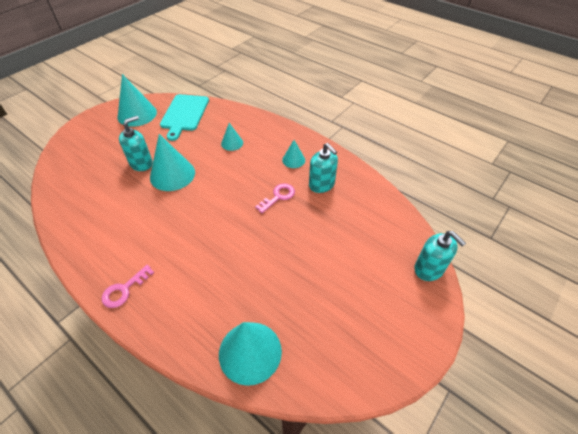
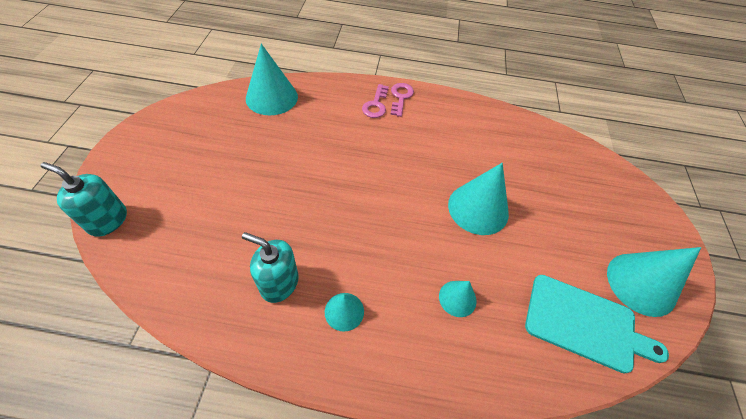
camera: 145 degrees right, 5 degrees up
(141, 163) = (528, 206): turquoise soap dispenser -> none
(184, 114) = (584, 324): turquoise cutting board -> turquoise cutting board turned 135 degrees clockwise
(278, 196) = (329, 236): pink key -> pink key (376, 105)

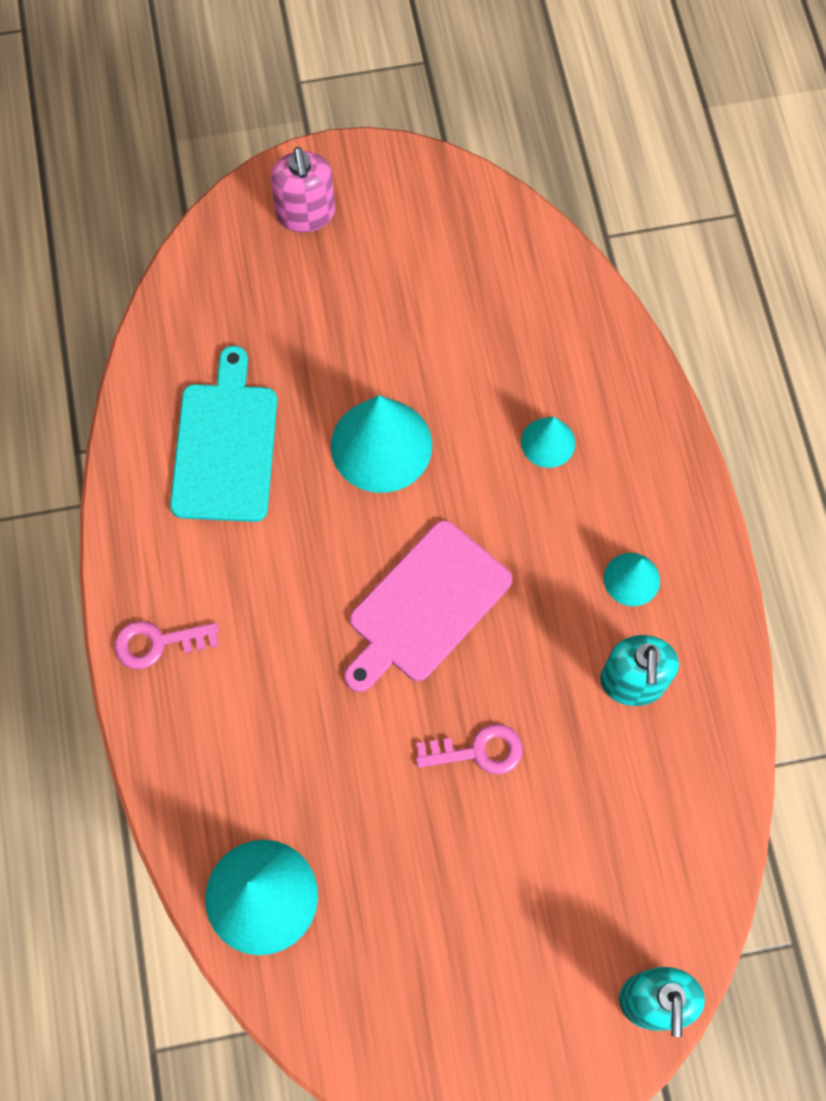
camera: 105 degrees left, 15 degrees up
(375, 197) = (425, 605): none -> pink cutting board
(376, 105) = (200, 683): pink key -> pink key (478, 751)
(584, 324) = (514, 284): turquoise cutting board -> turquoise cutting board (225, 446)
(641, 221) = (306, 213): none -> pink soap dispenser
(641, 283) = (421, 217): turquoise cone -> none

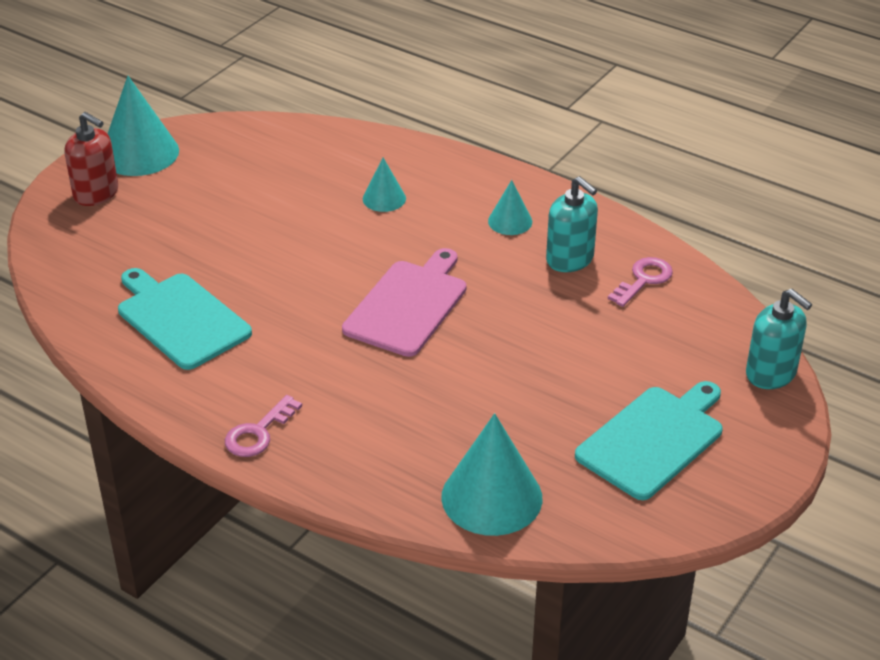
camera: 45 degrees left, 30 degrees down
(306, 213) = (96, 193): pink soap dispenser -> red soap dispenser
(381, 445) = (284, 258): turquoise cone -> turquoise cone (139, 153)
(425, 605) = (408, 305): pink cutting board -> pink cutting board turned 150 degrees counterclockwise
(459, 970) = (653, 440): none -> turquoise cutting board
(478, 751) = (528, 343): pink key -> pink key (644, 280)

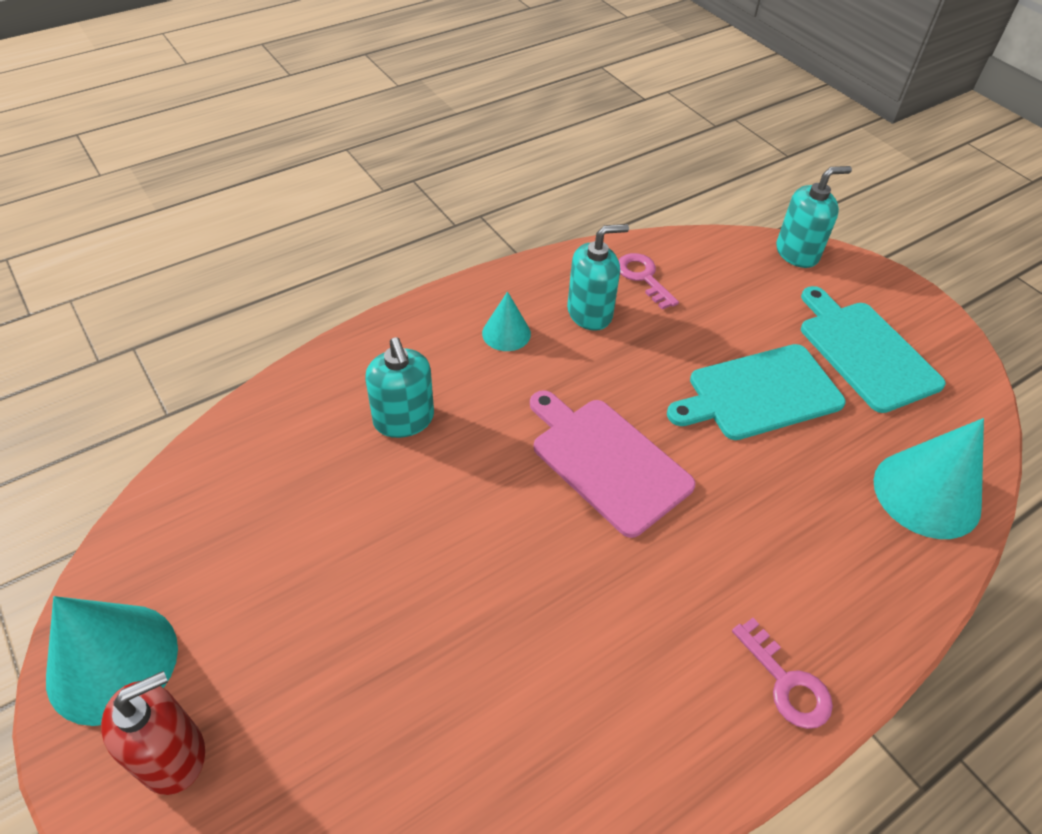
camera: 70 degrees left, 10 degrees up
(181, 318) = (532, 712): turquoise cutting board -> turquoise cutting board (759, 393)
(384, 198) = (404, 420): turquoise cone -> turquoise soap dispenser

